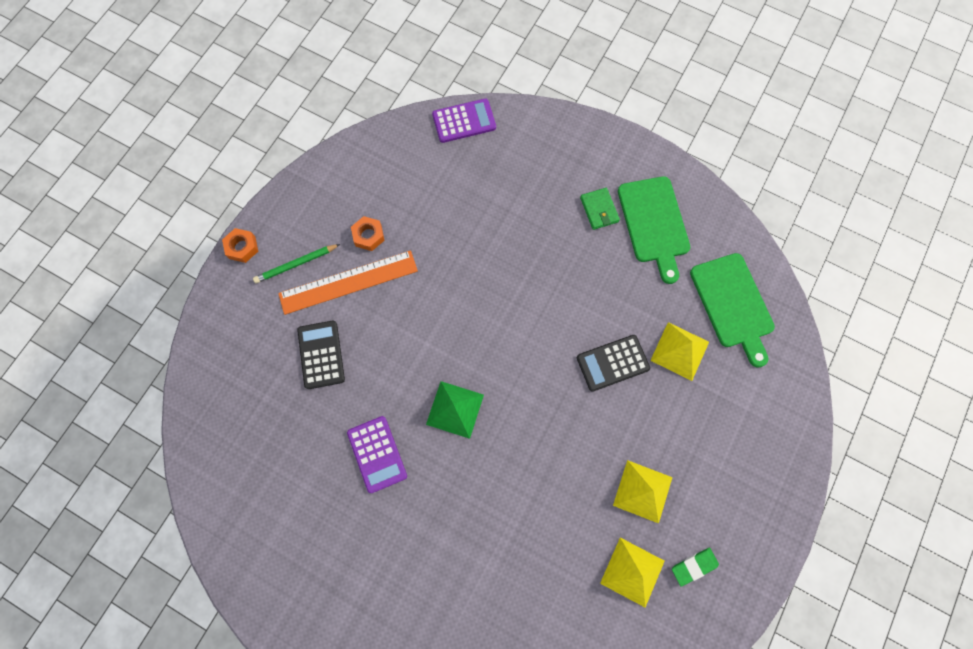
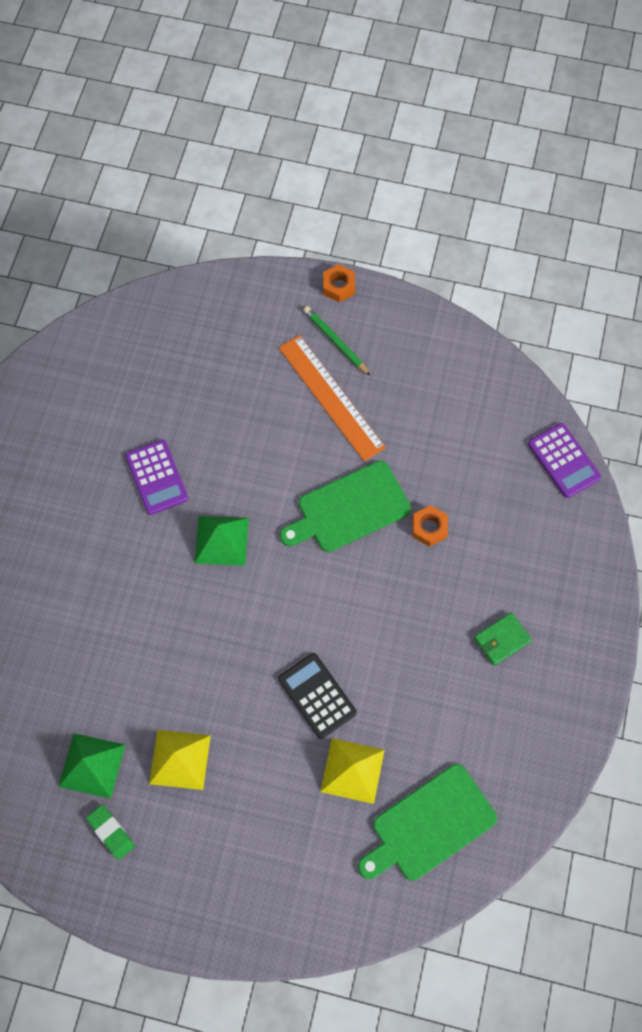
camera: 75 degrees right, 5 degrees down
(321, 354) = (245, 395): black calculator -> none
(368, 236) = (389, 401): orange nut -> orange nut (429, 528)
(377, 454) = (156, 477): purple calculator -> purple calculator turned 75 degrees counterclockwise
(632, 571) = (92, 765): yellow pyramid -> green pyramid
(654, 223) = (505, 708): green cutting board -> green cutting board (349, 508)

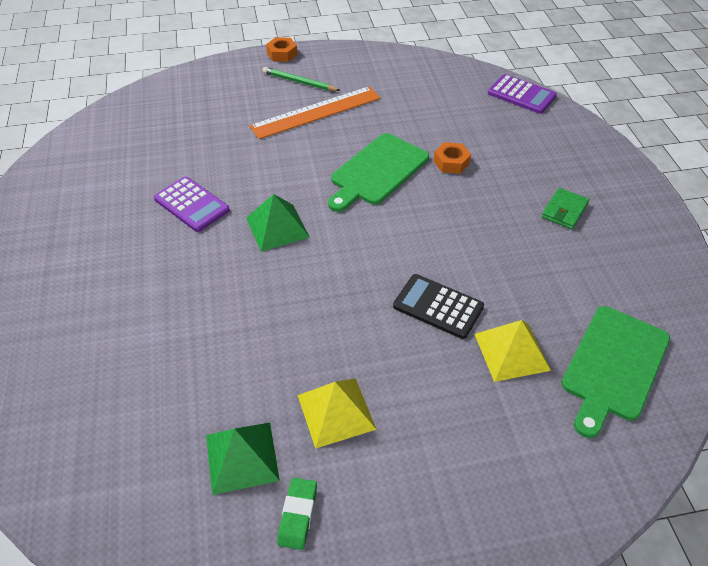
camera: 25 degrees left, 20 degrees down
(111, 832) = (297, 515): green eraser -> green eraser turned 75 degrees clockwise
(330, 397) = (316, 112): orange ruler -> orange ruler turned 60 degrees counterclockwise

